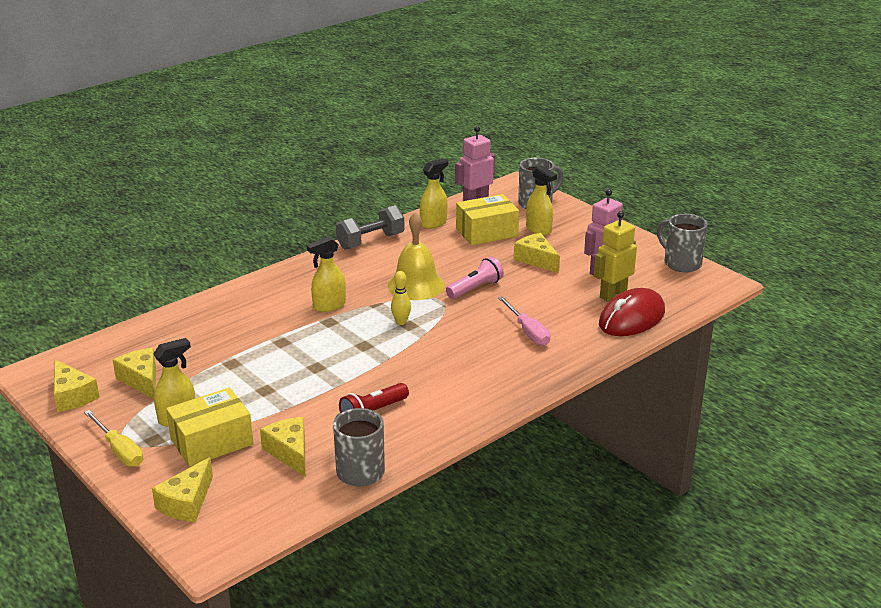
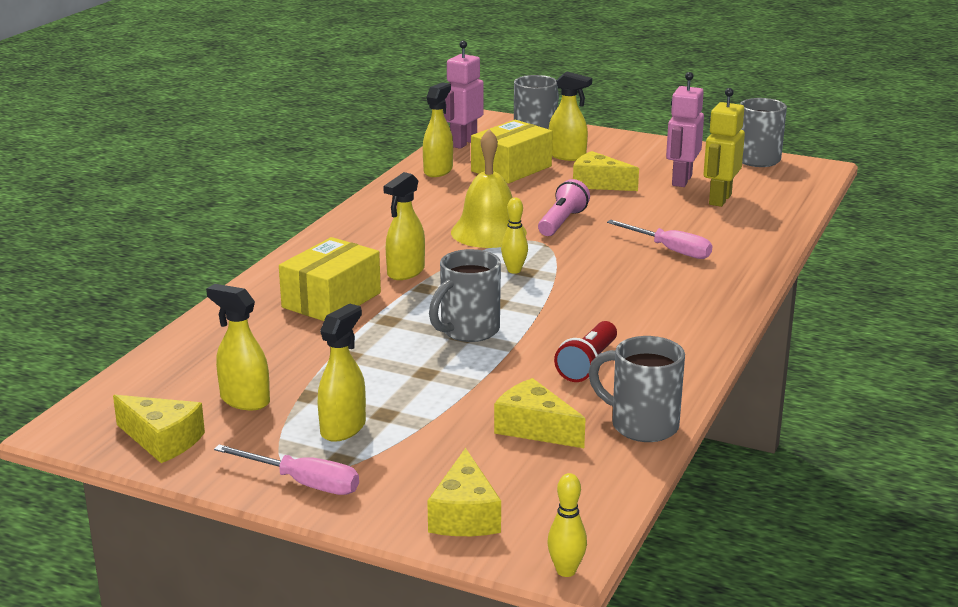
camera: 25 degrees left, 5 degrees down
(119, 450) = (303, 483): yellow screwdriver -> pink screwdriver
(141, 380) = (244, 400): yellow cheese -> yellow spray bottle
(206, 562) = (566, 571): none -> yellow bowling pin
(212, 442) = (420, 442): yellow box -> yellow box (331, 300)
(322, 364) = (468, 331): none -> grey mug
(370, 241) = (382, 201): grey dumbbell -> none
(631, 318) = (765, 216): red mouse -> none

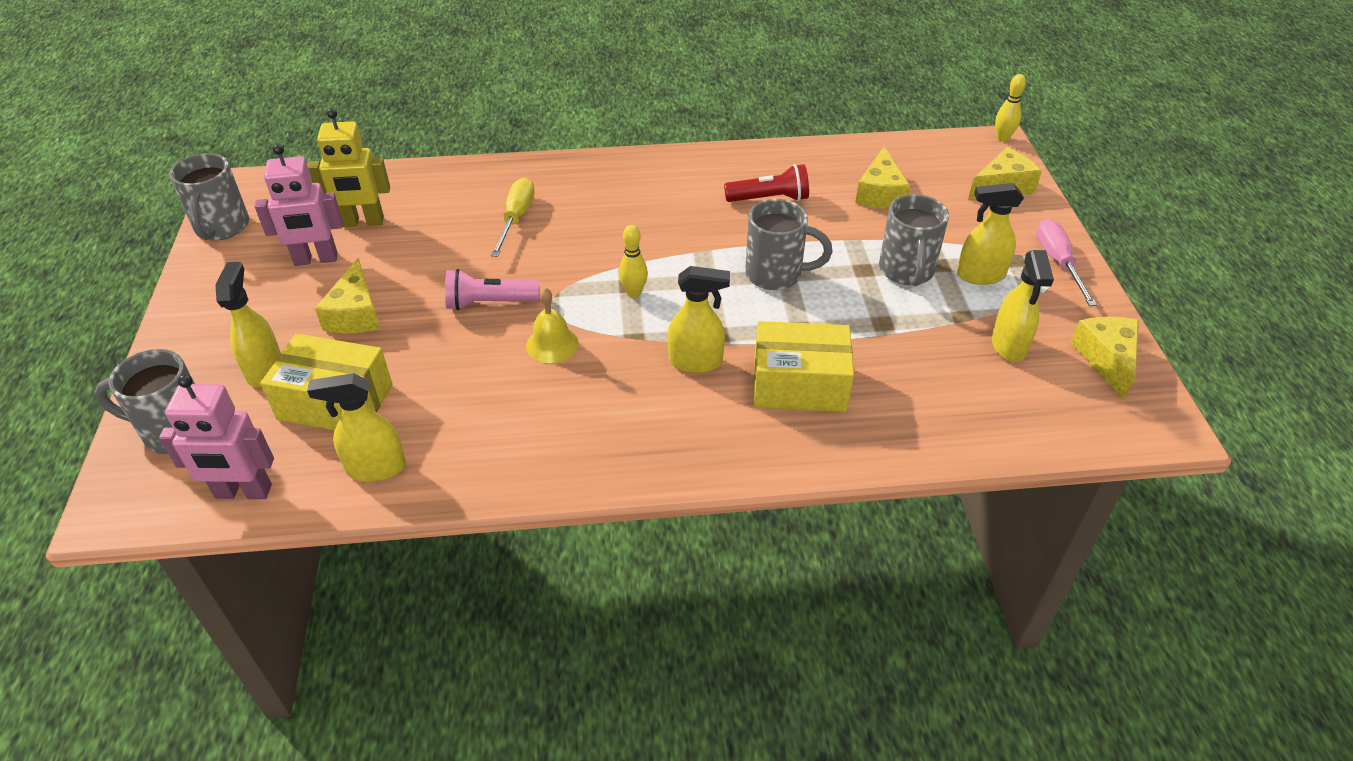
camera: 120 degrees left, 20 degrees up
(488, 232) = (552, 344): yellow bell -> yellow bell, size x0.58
(641, 425) = (828, 154): grey mug -> grey mug (906, 272)
(670, 250) = (516, 218): pink screwdriver -> yellow screwdriver

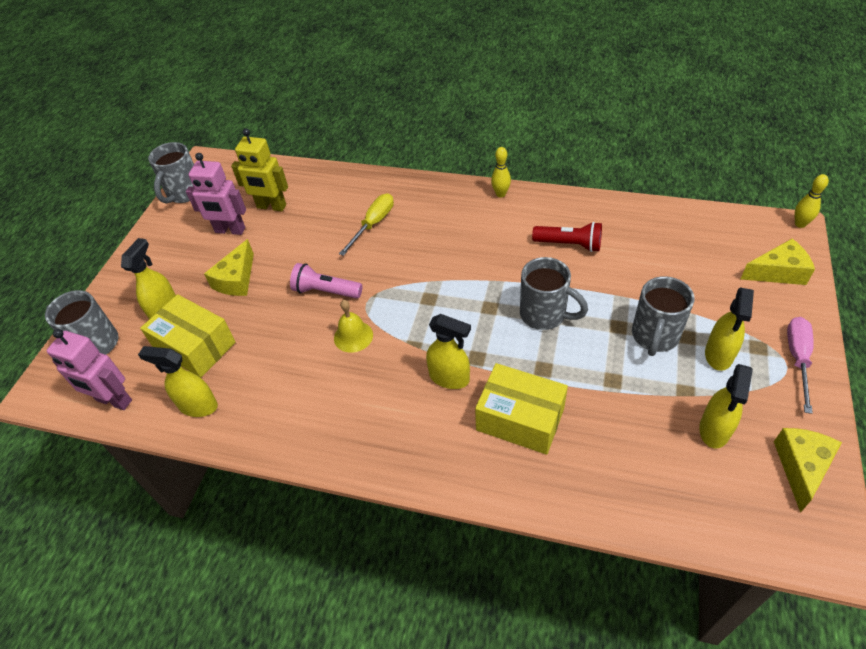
camera: 25 degrees right, 5 degrees up
(634, 293) = (429, 306): yellow bowling pin -> yellow bowling pin (500, 194)
(880, 193) = (664, 257): yellow cheese -> none
(980, 275) = (718, 355): yellow spray bottle -> yellow spray bottle turned 90 degrees counterclockwise

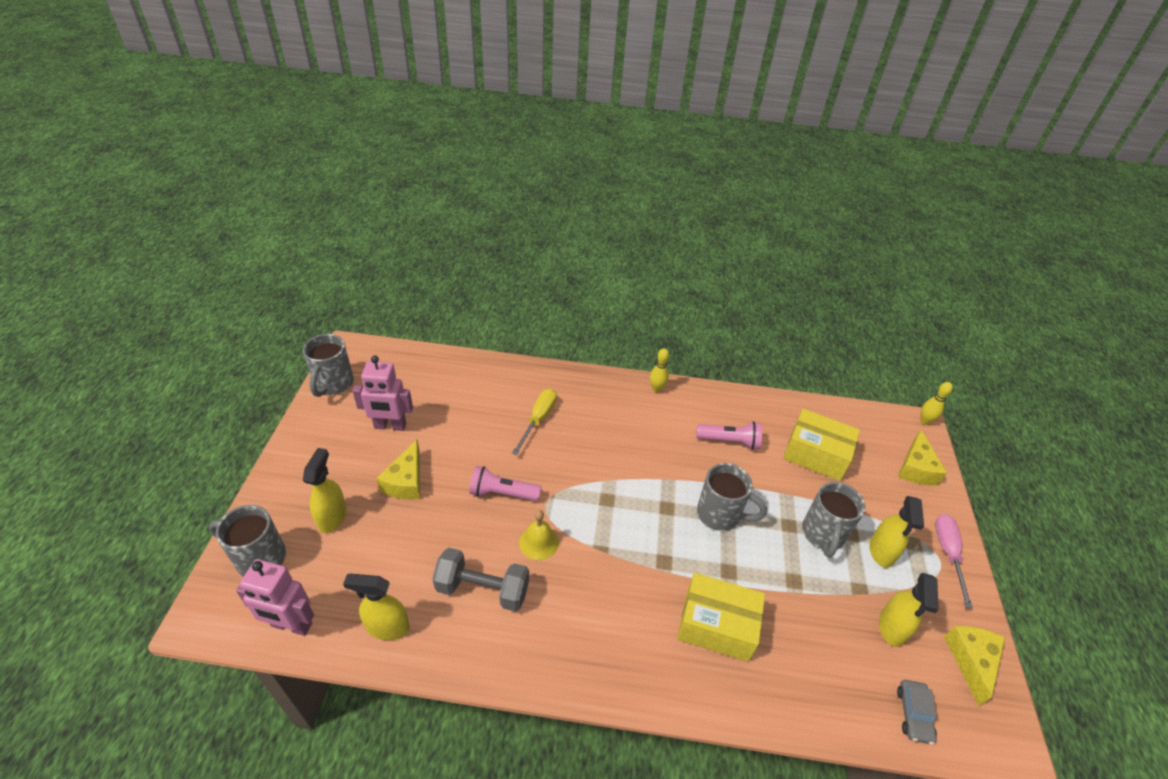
camera: 15 degrees left, 5 degrees down
(195, 346) = (373, 558): yellow box -> yellow box (816, 454)
(271, 207) = (430, 400): yellow robot -> none
(291, 377) = (482, 589): none -> grey dumbbell
(449, 378) = (642, 584): yellow spray bottle -> none
(569, 244) = (729, 441): red flashlight -> pink flashlight
(721, 515) = (914, 714): none -> grey car
(778, 272) = (916, 468): yellow cheese -> yellow cheese turned 120 degrees clockwise

